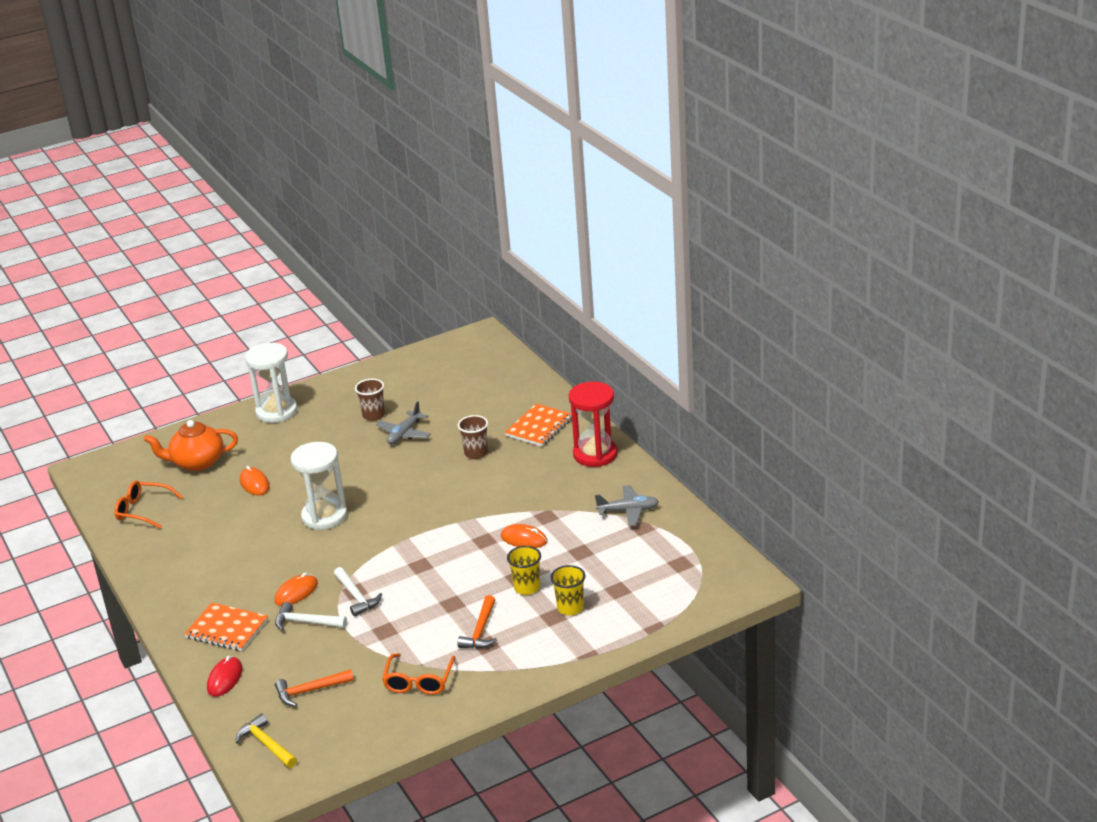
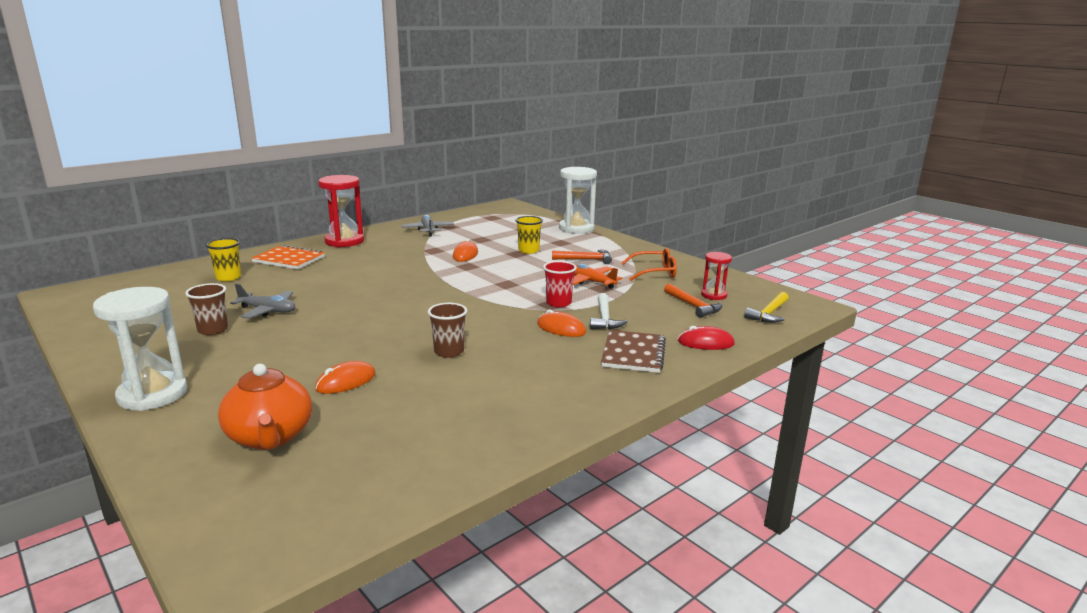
camera: 105 degrees left, 10 degrees down
(143, 510) = (396, 460): orange glasses -> none
(227, 629) = (633, 353): orange notebook -> brown notebook
(324, 516) = (425, 331): white hourglass -> white hourglass (576, 228)
(332, 714) = (714, 295): none -> red hourglass
(356, 596) = (558, 303): white hammer -> red cup
(406, 626) = (591, 282): none -> orange plane
(476, 453) = (324, 278): brown cup -> brown cup (449, 352)
(570, 608) = (548, 239): yellow cup -> yellow cup (228, 277)

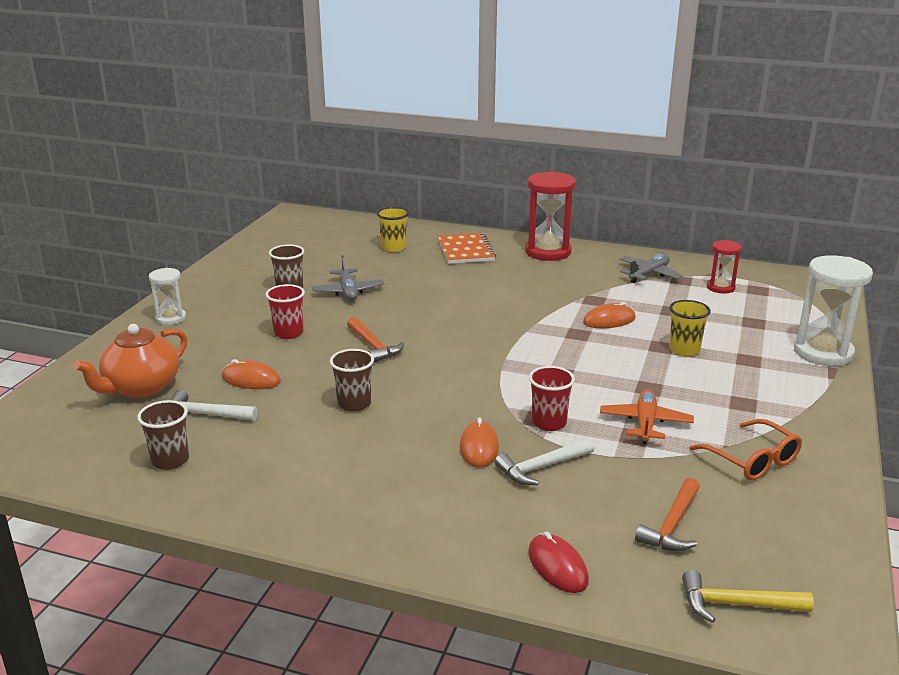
camera: 60 degrees right, 5 degrees up
(152, 394) = (171, 318): white hourglass -> white hourglass, size x0.56
(293, 349) = (288, 333): none -> red cup
(372, 415) = (204, 414): none -> white hammer
(427, 446) = (170, 460): none -> brown cup
(585, 259) = (716, 396): orange hammer -> orange hammer (373, 346)
(633, 353) = (464, 517): brown notebook -> none
(714, 295) = (738, 534): red hourglass -> red hourglass (720, 287)

